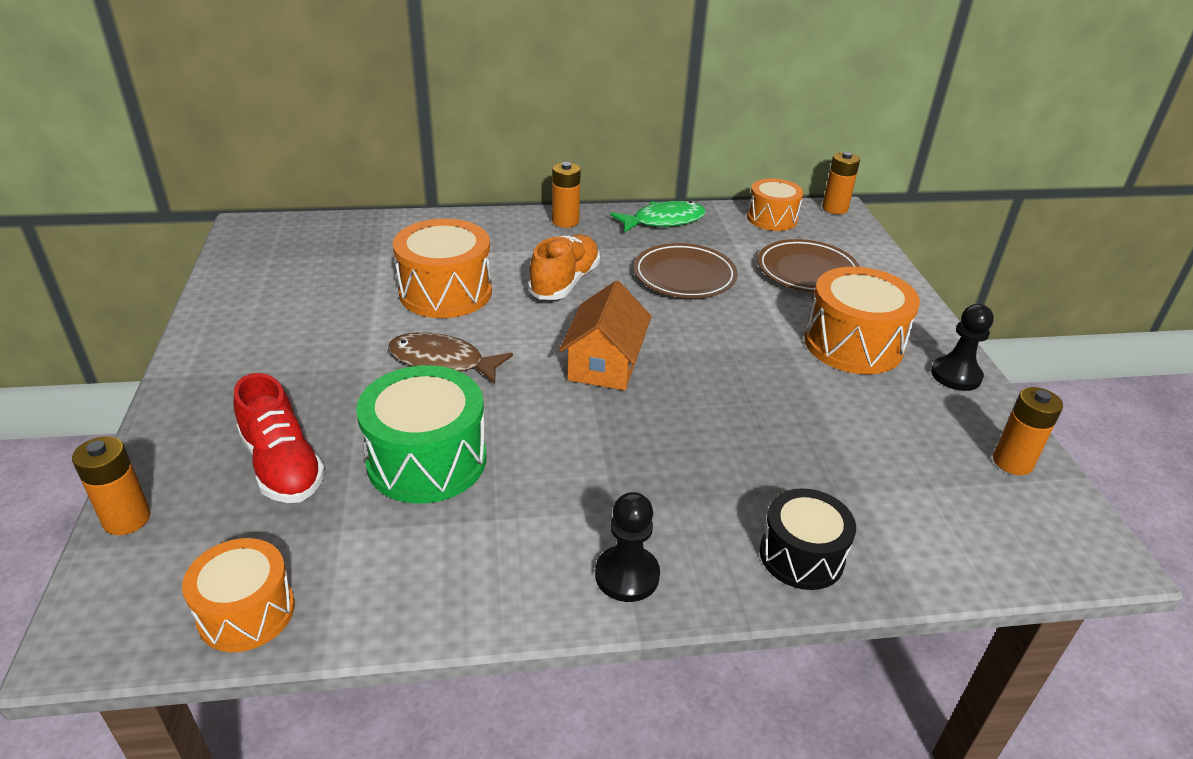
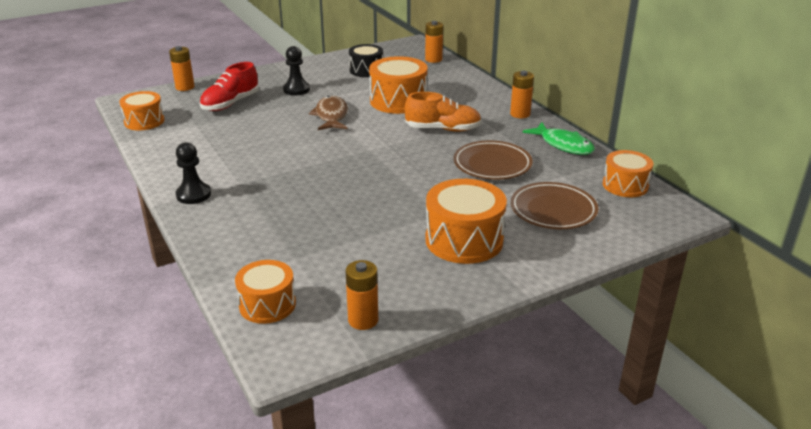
camera: 70 degrees right, 5 degrees down
(427, 460) = (251, 131): green drum -> none
(604, 363) = (365, 157): orange house -> none
(801, 556) = (228, 242): black drum -> black drum (366, 70)
(835, 208) = (684, 211): orange battery -> orange battery (433, 59)
(956, 375) = (460, 290): black pawn -> black pawn (296, 90)
(975, 542) = (267, 305): none -> orange drum

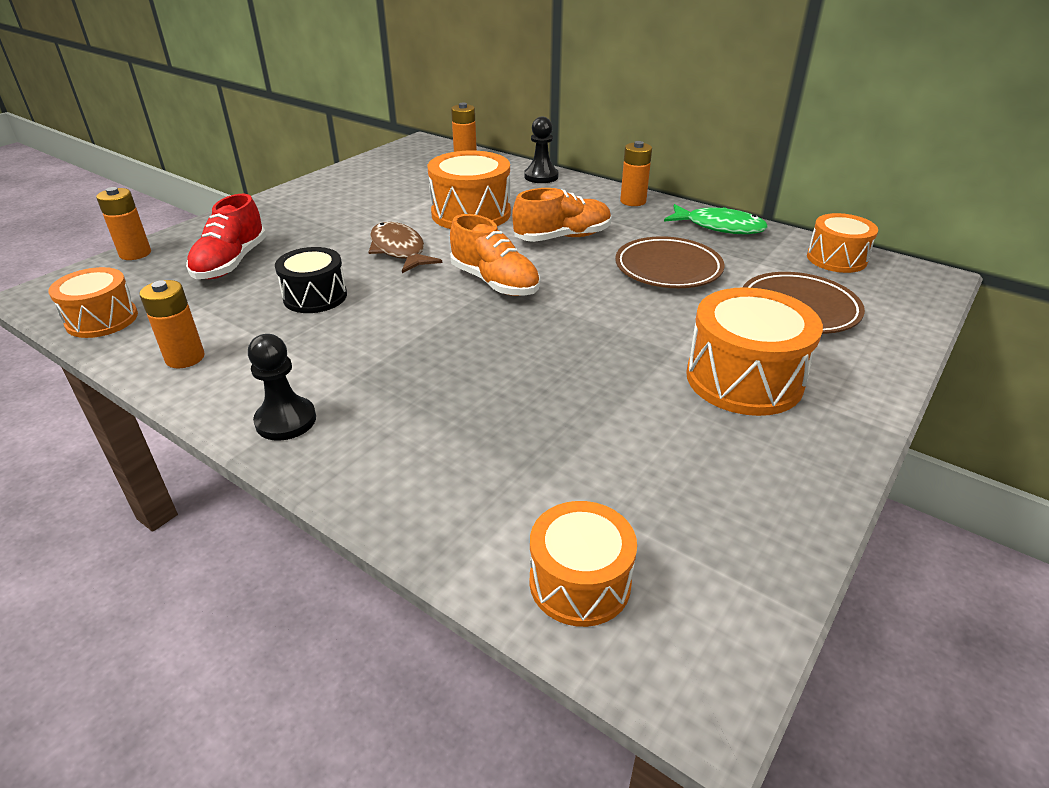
camera: 25 degrees left, 5 degrees up
(296, 90) = (316, 225): black pawn -> black pawn (541, 176)
(363, 320) = (747, 554): orange battery -> orange battery (185, 358)
(366, 70) = (392, 184): black drum -> black drum (315, 297)
(370, 148) = (495, 282): none -> orange shoe

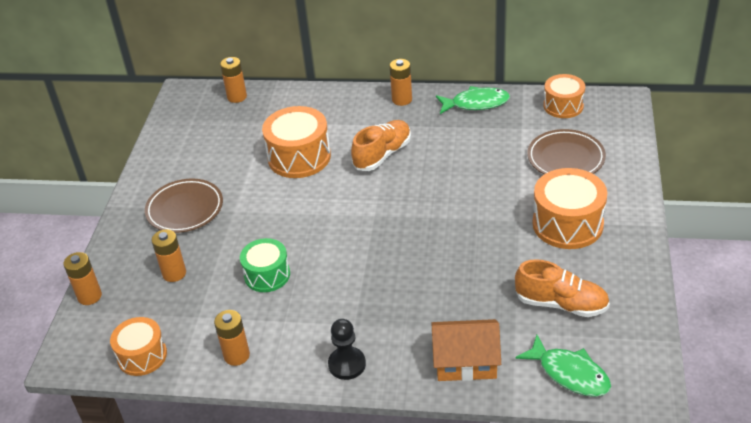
camera: 25 degrees left, 5 degrees up
(231, 263) = (174, 273): red shoe -> orange battery
(315, 297) = (267, 275): black drum -> green drum
(399, 250) = (282, 212): brown fish -> none
(436, 488) = (465, 362): none -> orange house
(495, 282) = (372, 213): orange shoe -> orange shoe (561, 304)
(541, 176) = (315, 98): black pawn -> none
(580, 582) = (570, 373): orange drum -> green fish
(668, 268) = (470, 156): brown plate -> brown plate (185, 209)

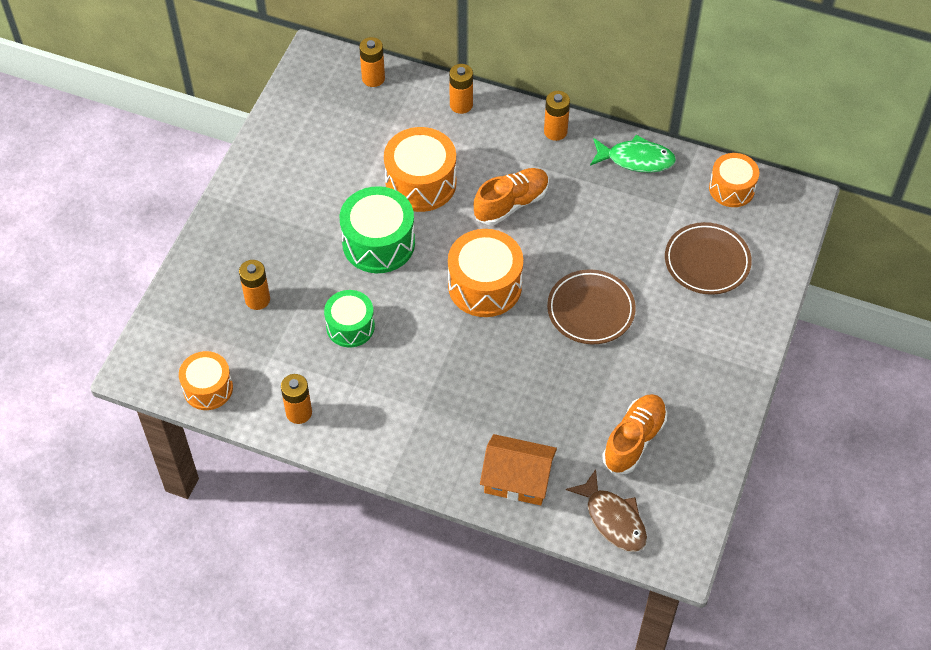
camera: 10 degrees right, 15 degrees up
(89, 296) = (168, 304): orange battery -> orange battery (461, 105)
(185, 209) = (284, 221): brown plate -> brown plate (590, 310)
(275, 207) = (378, 243): none -> green drum
(347, 364) = (402, 451): black pawn -> none
(561, 304) = (634, 440): orange shoe -> orange shoe turned 90 degrees counterclockwise
(567, 224) = (676, 347): orange drum -> orange drum (485, 286)
(570, 373) = (613, 519): green fish -> brown fish

